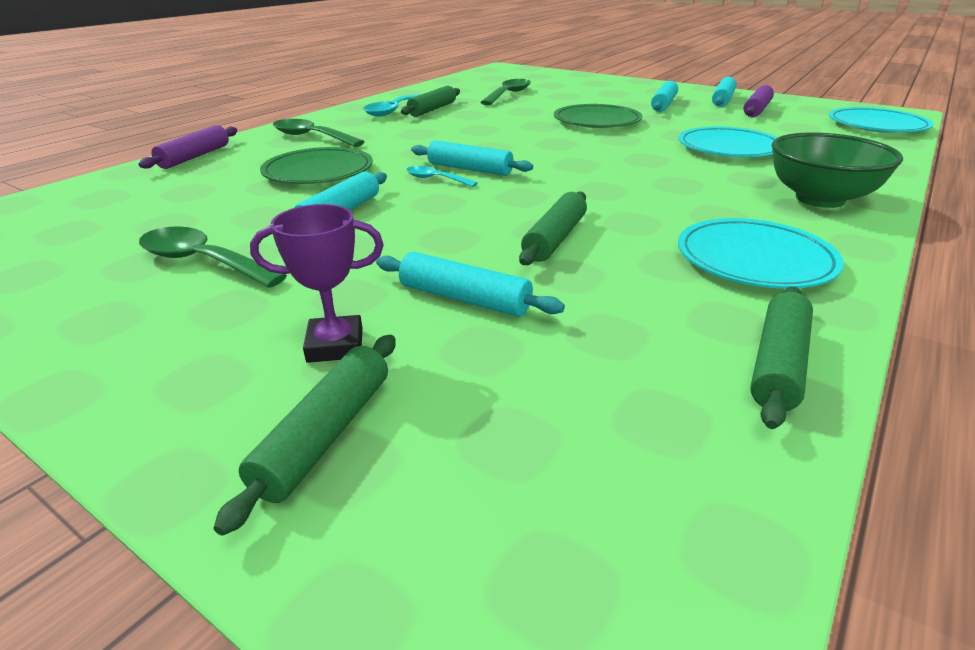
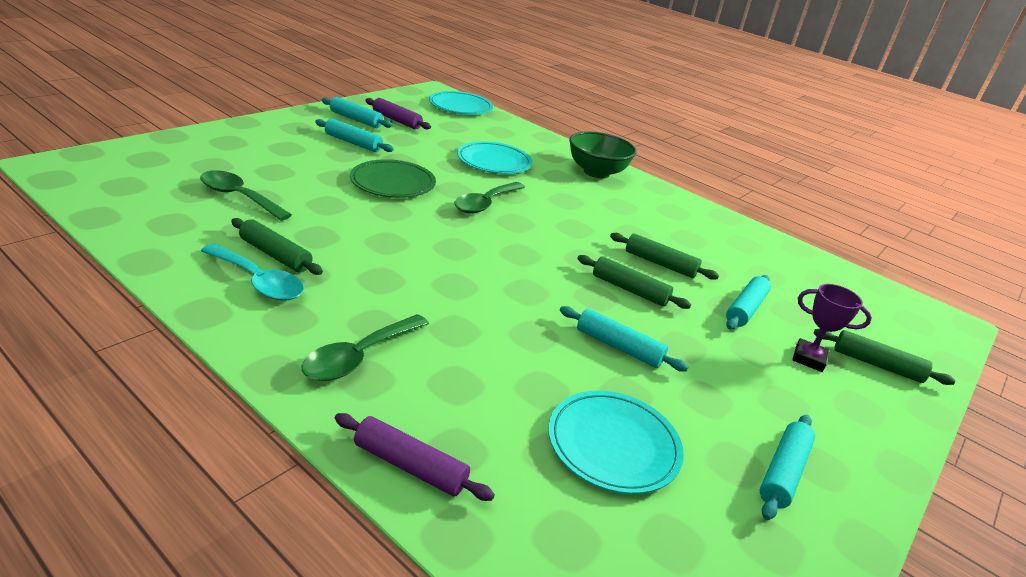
camera: 90 degrees left, 0 degrees up
(203, 262) = (722, 422): green spoon -> green spoon (485, 203)
(318, 172) = (504, 355): green plate -> none
(335, 345) = (808, 358): purple trophy -> purple trophy turned 60 degrees counterclockwise
(436, 179) = (541, 289): turquoise spoon -> none
(470, 169) = (516, 269): turquoise rolling pin -> turquoise rolling pin (783, 472)
(754, 259) = (680, 216): turquoise plate -> turquoise plate (613, 445)
(778, 364) = (775, 245): green rolling pin -> green rolling pin (629, 290)

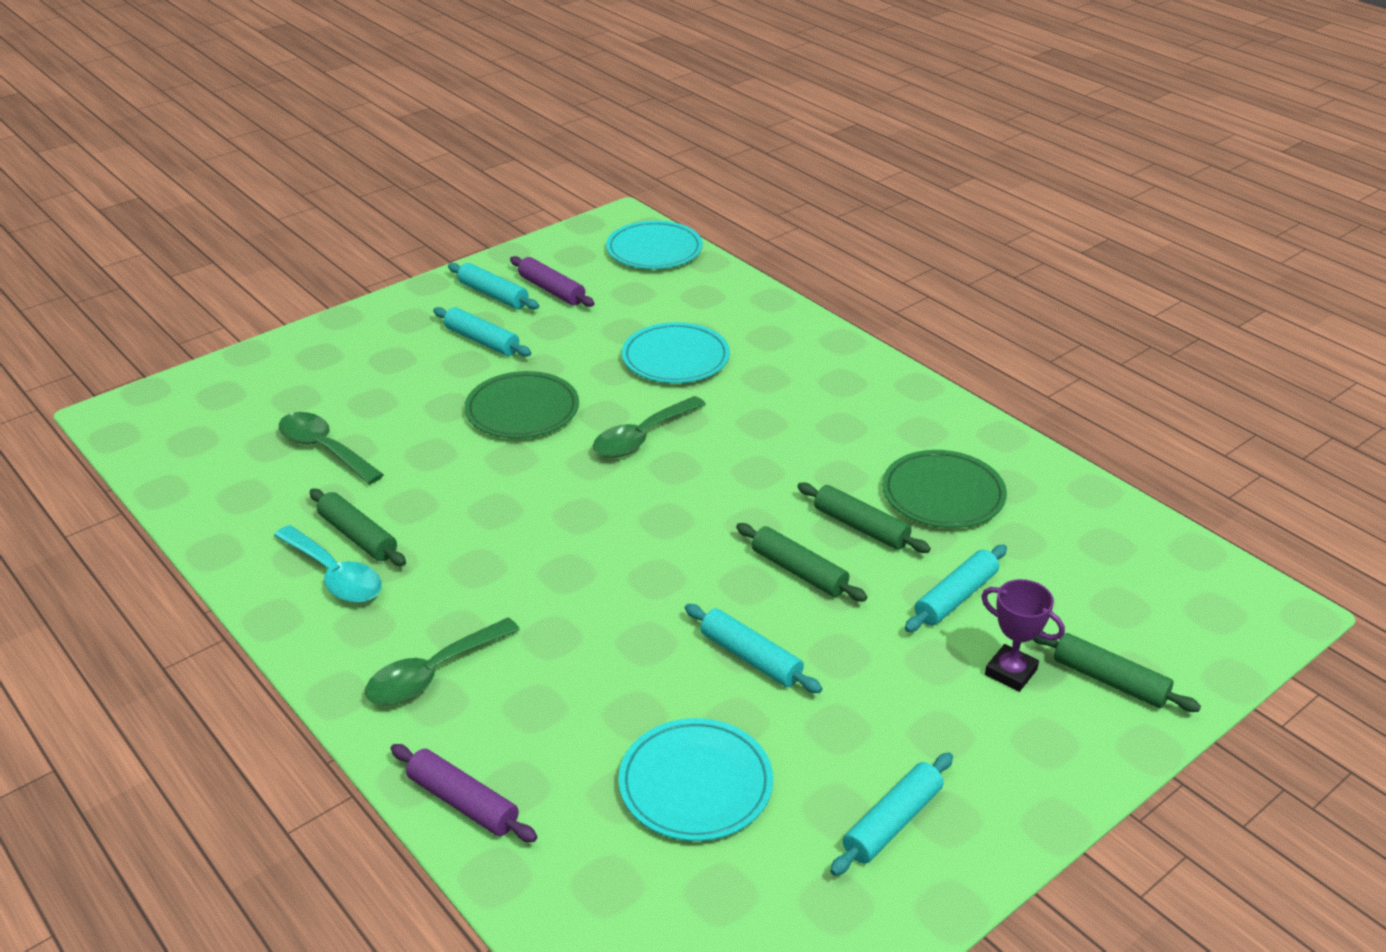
camera: 15 degrees right, 5 degrees up
(596, 172) = (827, 365): green bowl -> none
(705, 247) = (943, 494): none -> green plate

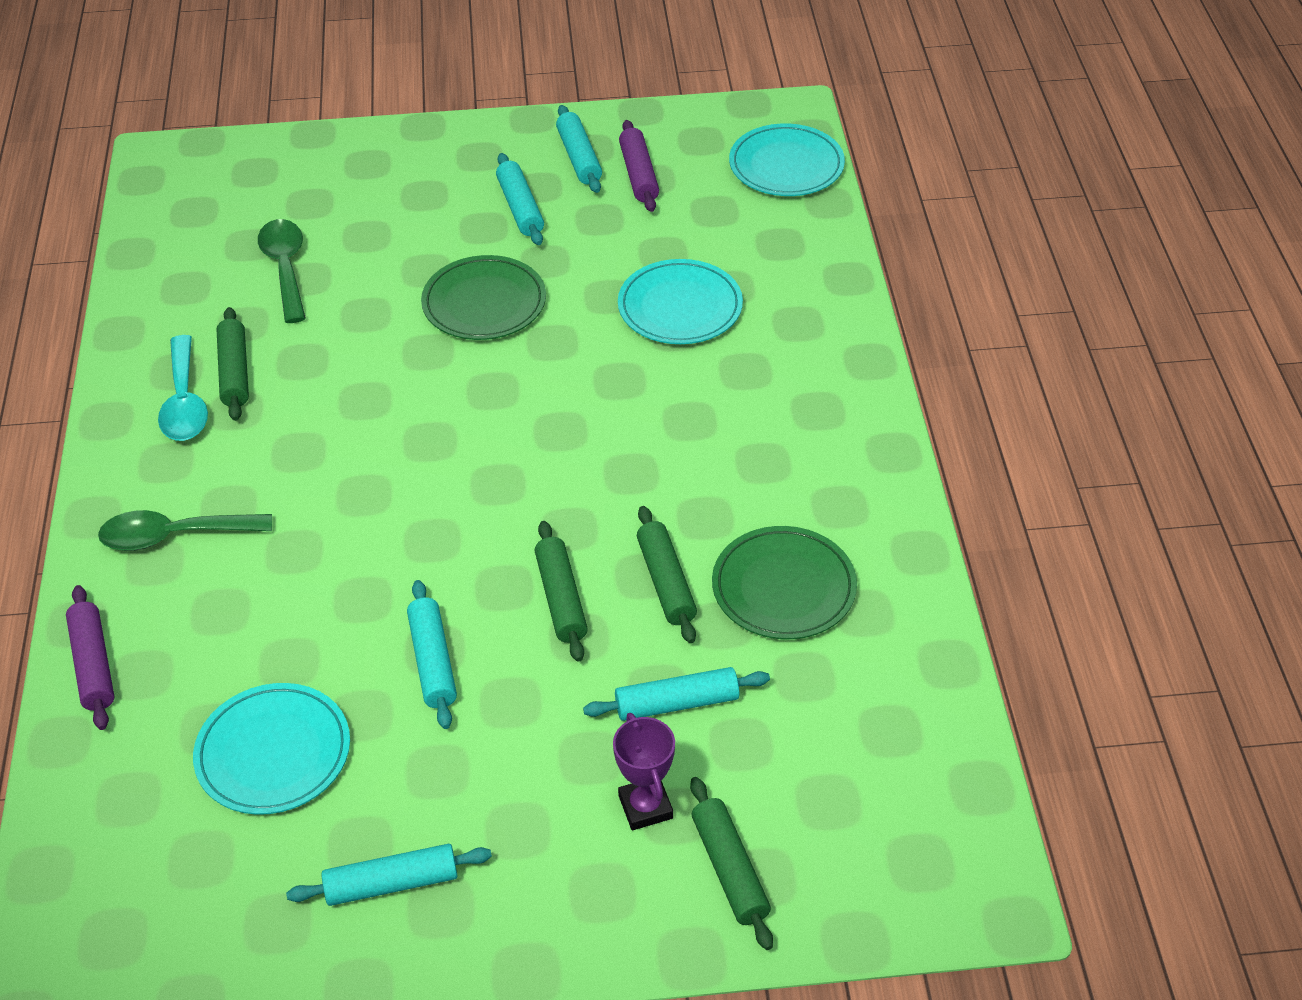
camera: 35 degrees right, 10 degrees up
(642, 437) = (562, 383): green spoon -> none

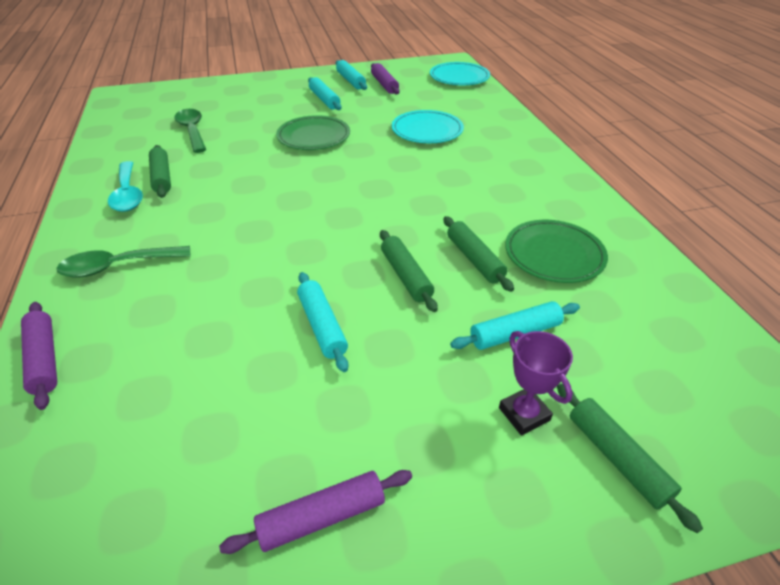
camera: 10 degrees left, 5 degrees down
(273, 753) = (200, 410): turquoise plate -> none
(391, 883) = (322, 516): turquoise rolling pin -> purple rolling pin

